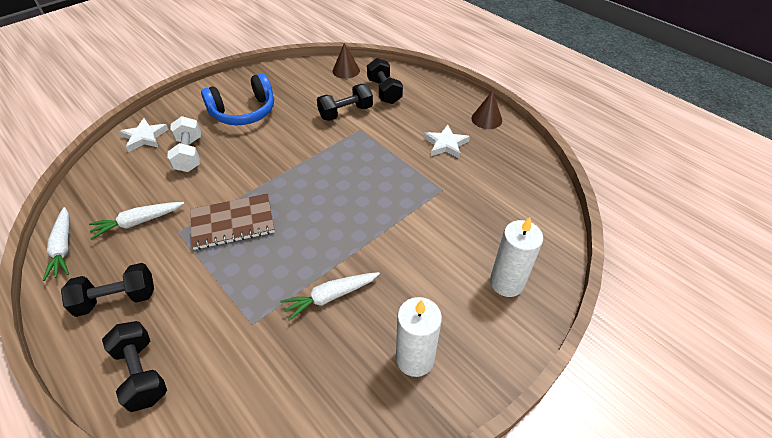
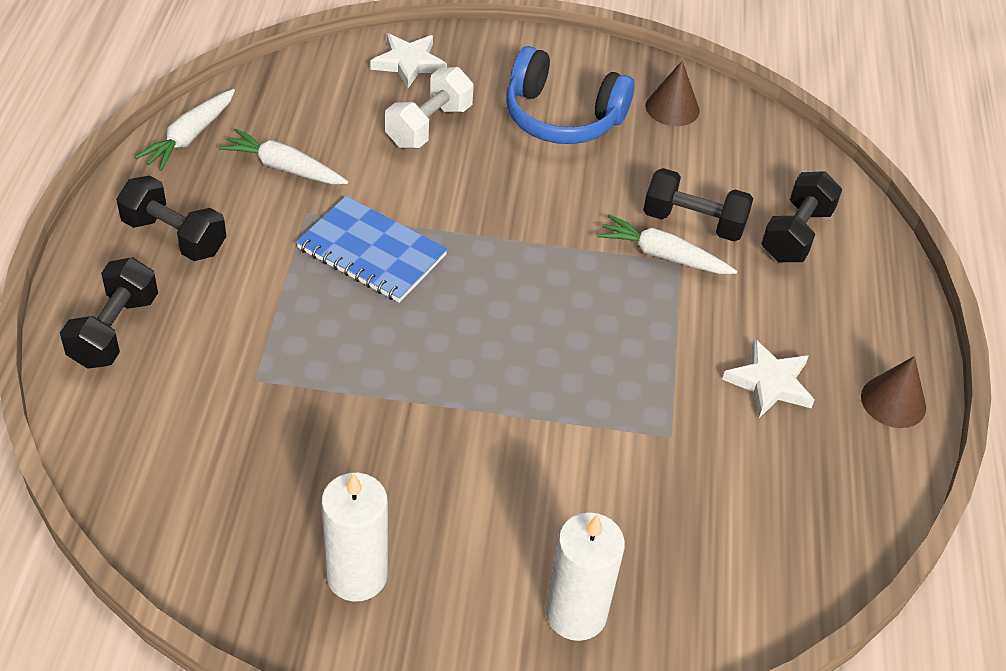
camera: 45 degrees right, 0 degrees up
(233, 223) = (371, 252): brown notebook -> blue notebook
(330, 297) = (362, 428): white carrot -> white carrot (663, 255)
(346, 70) = (785, 159): brown cone -> brown cone (672, 108)

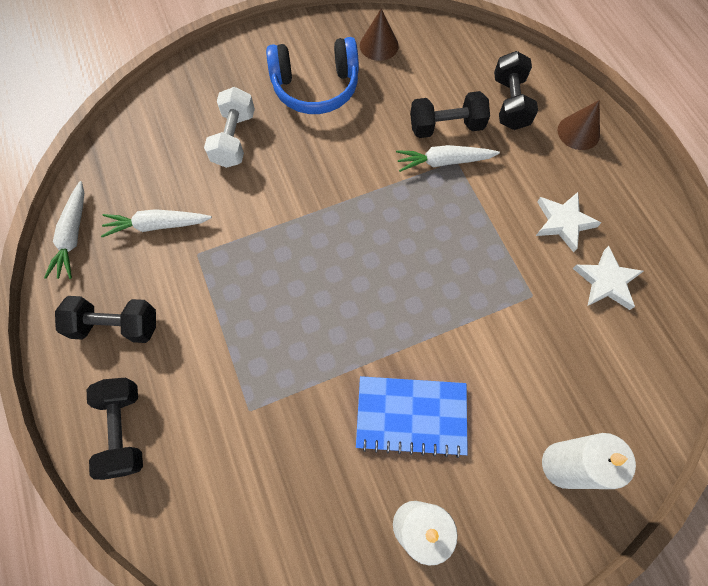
camera: 25 degrees left, 20 degrees up
(371, 252) = (261, 262): blue notebook -> blue notebook (411, 416)
(409, 63) = (188, 95): white star -> white star (606, 281)
(893, 401) = (637, 195): brown cone -> brown cone (578, 132)

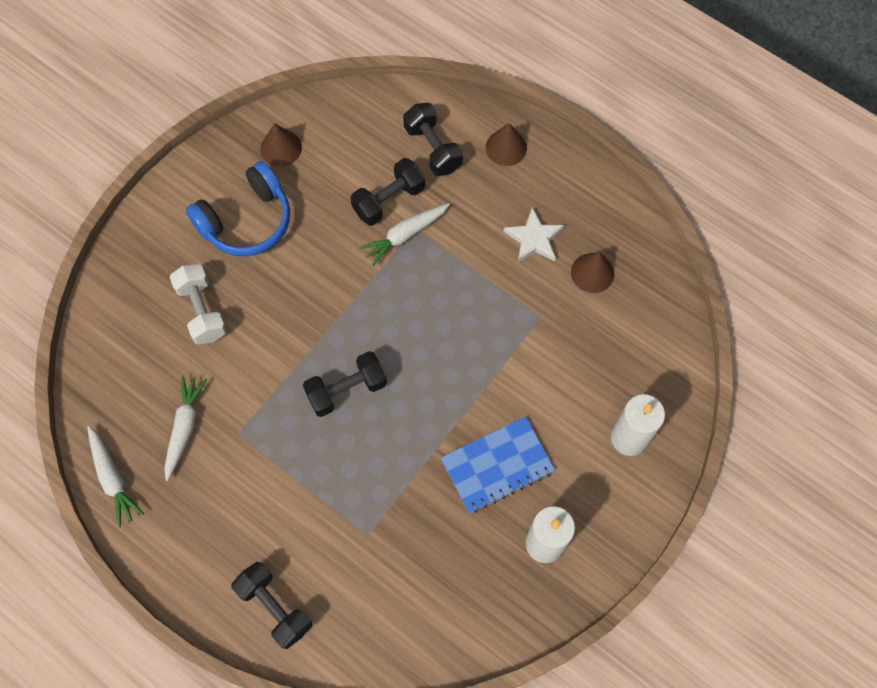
camera: 30 degrees left, 0 degrees up
(116, 326) = (209, 532): black dumbbell -> black dumbbell (346, 390)
(157, 225) = (184, 428): white carrot -> white carrot turned 135 degrees clockwise
(606, 281) = (592, 273): white star -> brown cone

